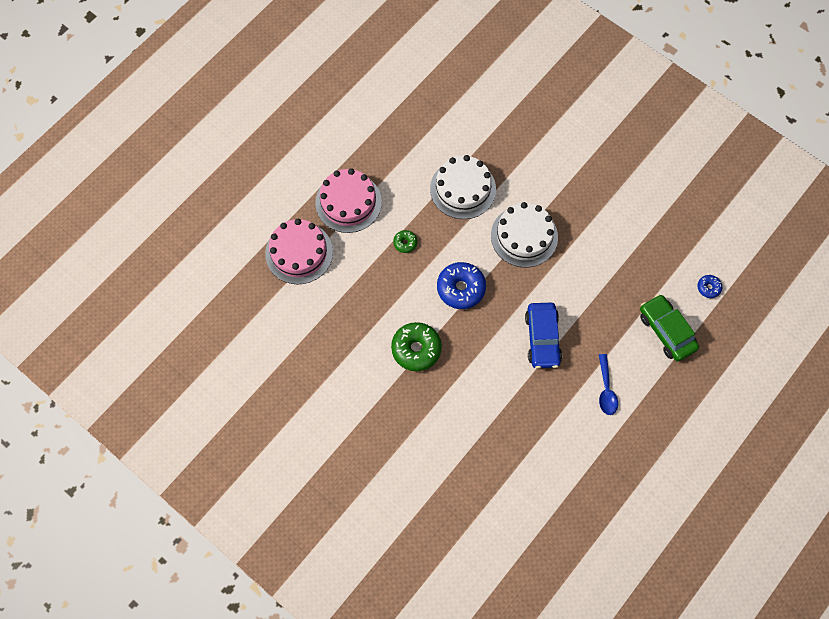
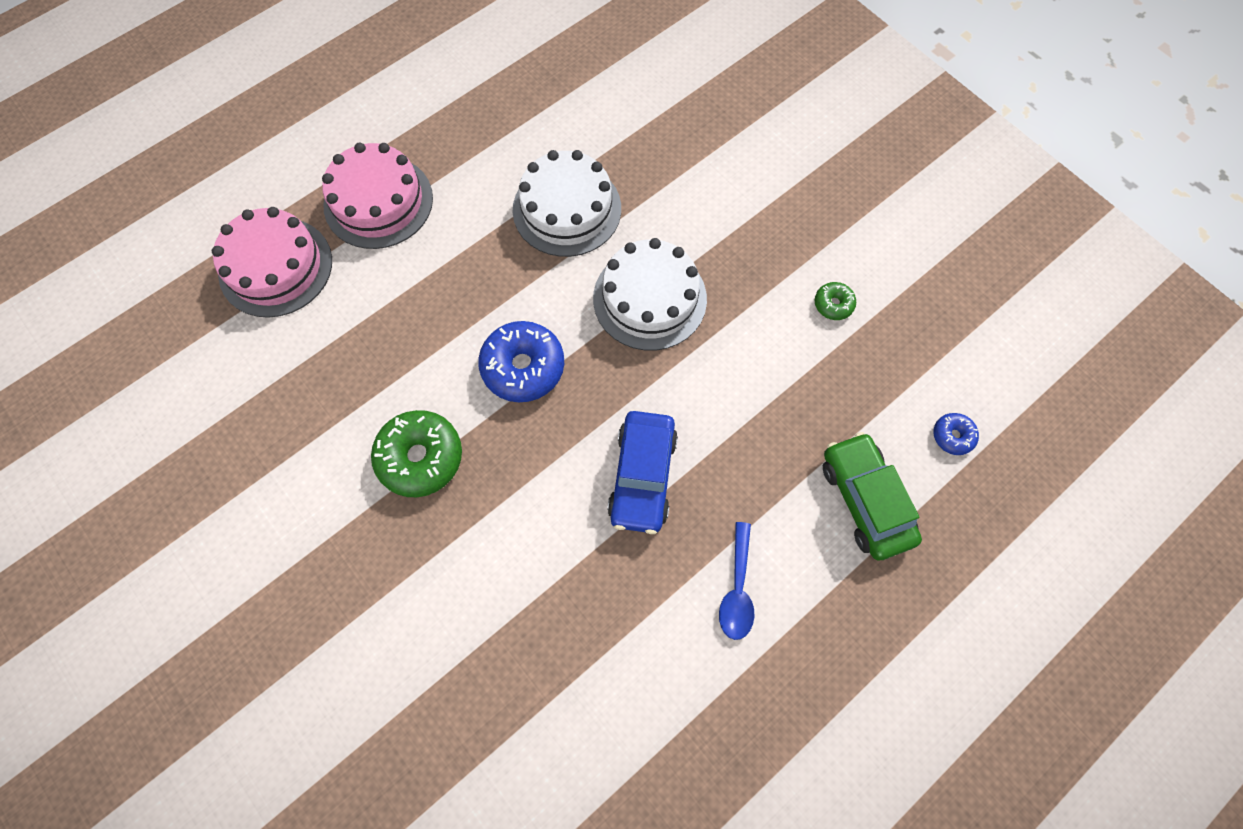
camera: 10 degrees right, 0 degrees up
(405, 243) = (451, 279): green donut -> green donut (833, 304)

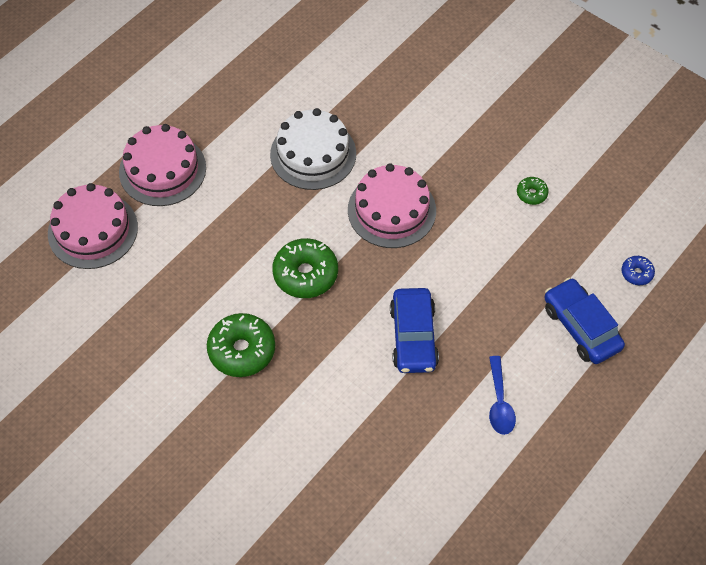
camera: 10 degrees left, 10 degrees down
(523, 367) = (305, 274): blue donut -> green donut
(649, 298) = (391, 210): white cake -> pink cake
(865, 500) = (581, 327): green car -> blue car

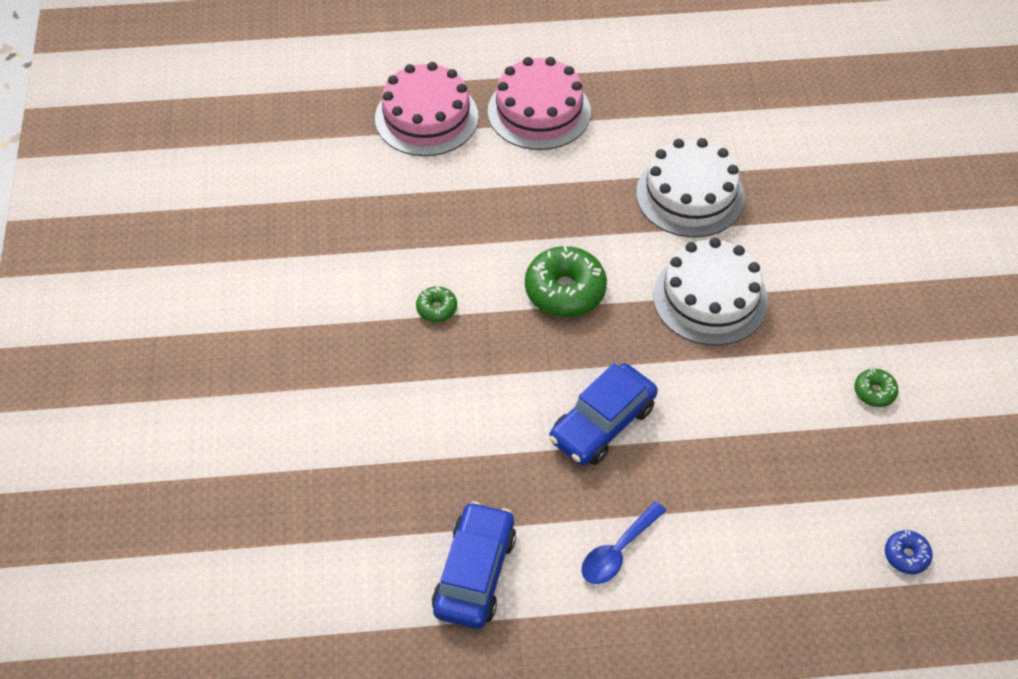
camera: 45 degrees right, 5 degrees down
(242, 350) = (437, 308): green donut -> green donut, size x0.50
(391, 210) = (710, 298): pink cake -> white cake
(581, 327) = (783, 555): blue car -> blue car (474, 573)

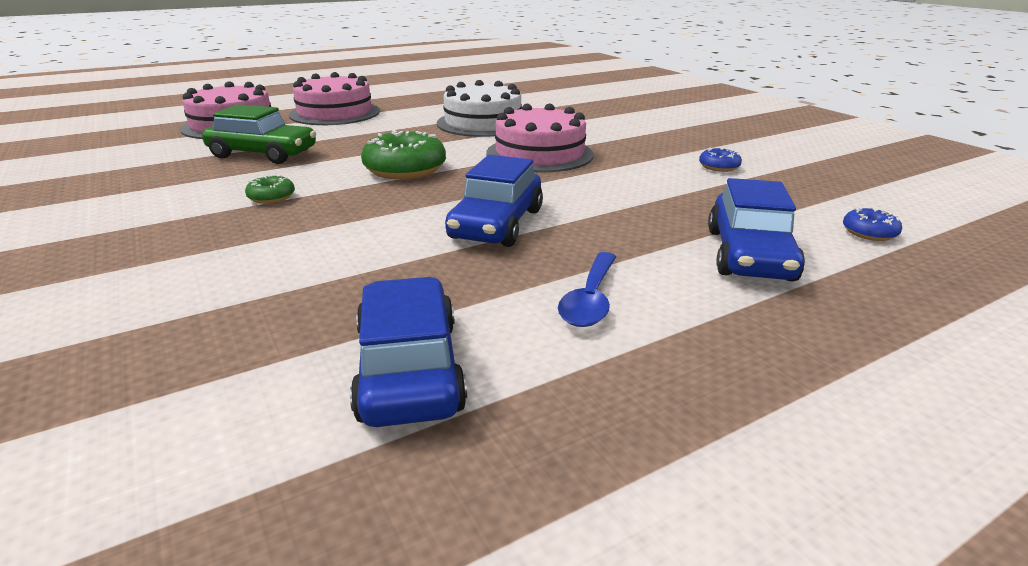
camera: 25 degrees left, 25 degrees down
(445, 208) = (263, 154): none -> green car
(710, 298) = (539, 154): white cake -> pink cake
(775, 545) = (749, 254): none -> blue car
(874, 392) = (719, 167): green donut -> blue donut

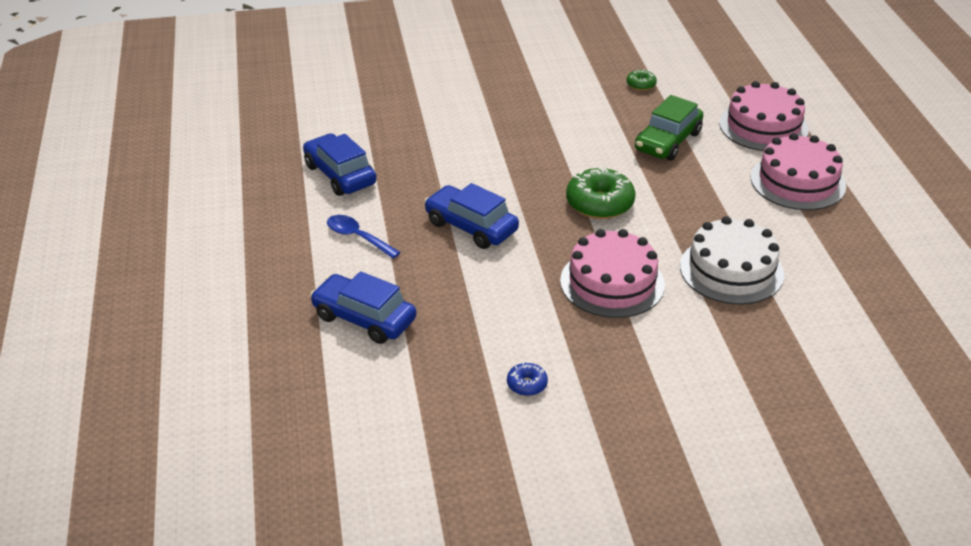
camera: 110 degrees right, 10 degrees up
(271, 197) = (566, 144): green donut -> green donut (641, 85)
(409, 369) = (340, 175): blue car -> blue car turned 135 degrees counterclockwise
(869, 233) = (354, 396): blue donut -> none

